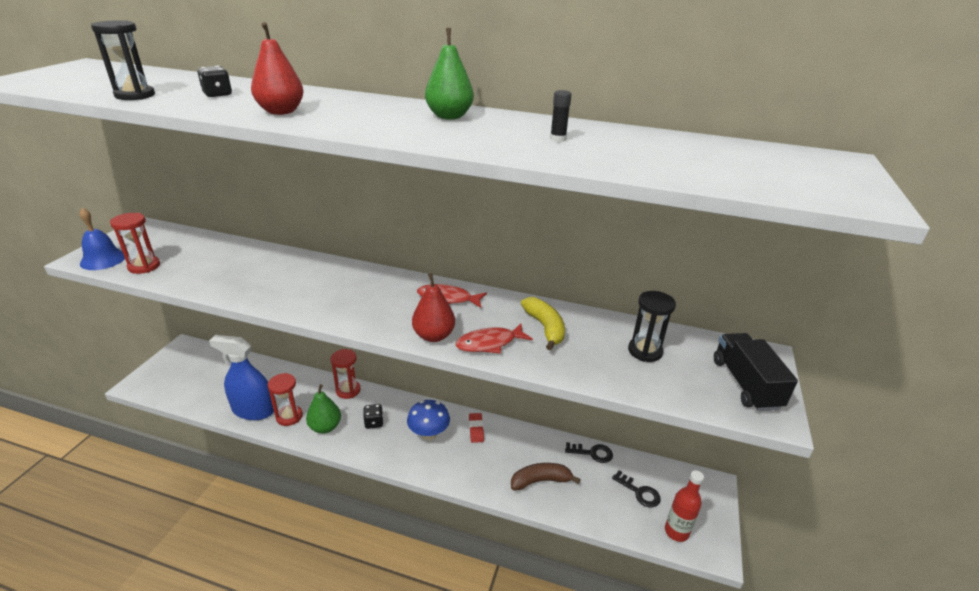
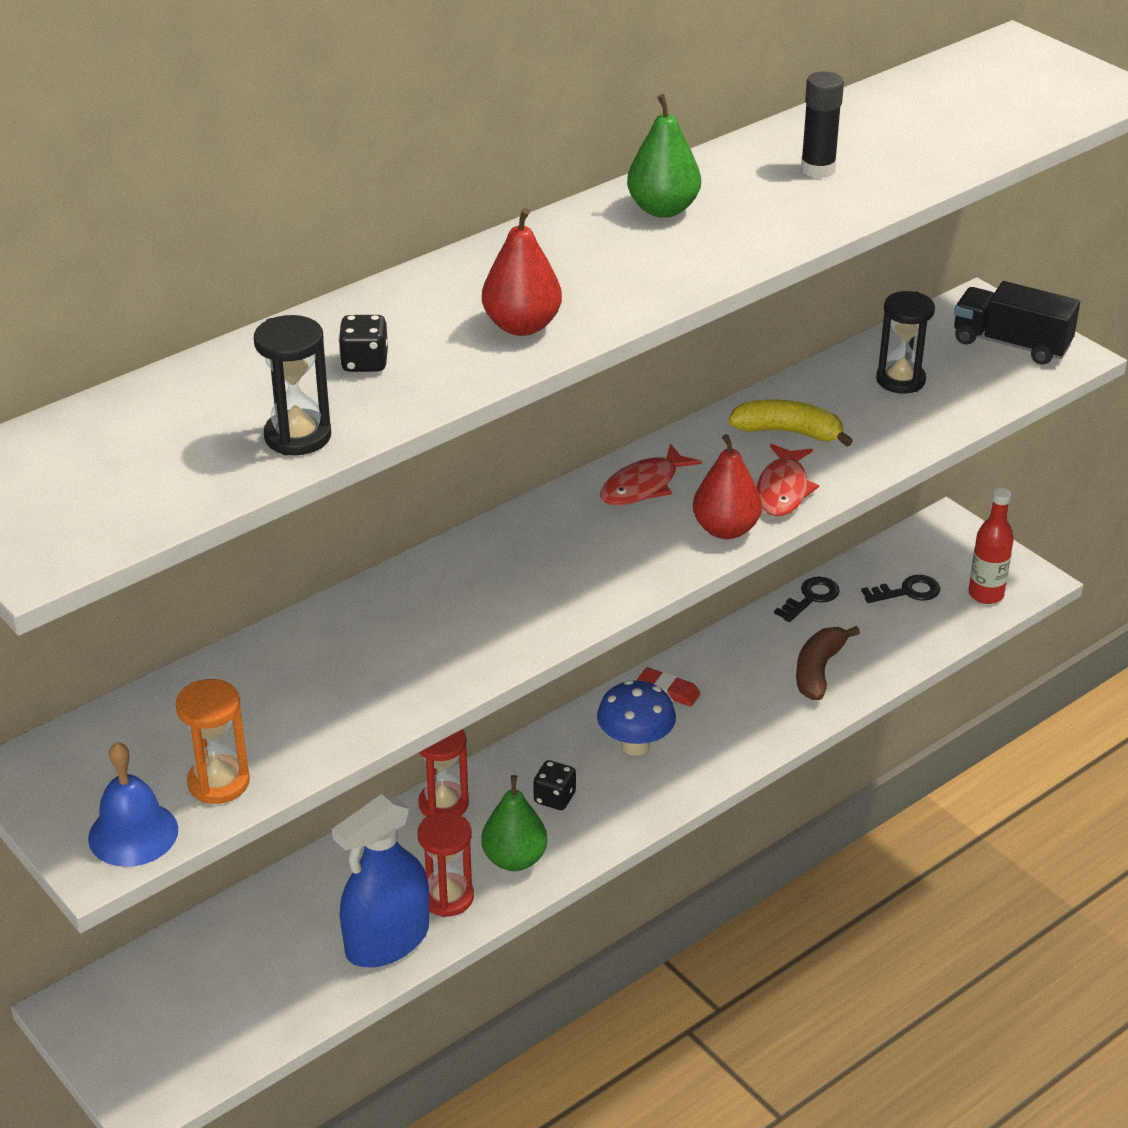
camera: 55 degrees left, 5 degrees up
(144, 266) = (219, 782): red hourglass -> orange hourglass
(558, 139) = (818, 169): black glue stick -> black glue stick, size x1.58

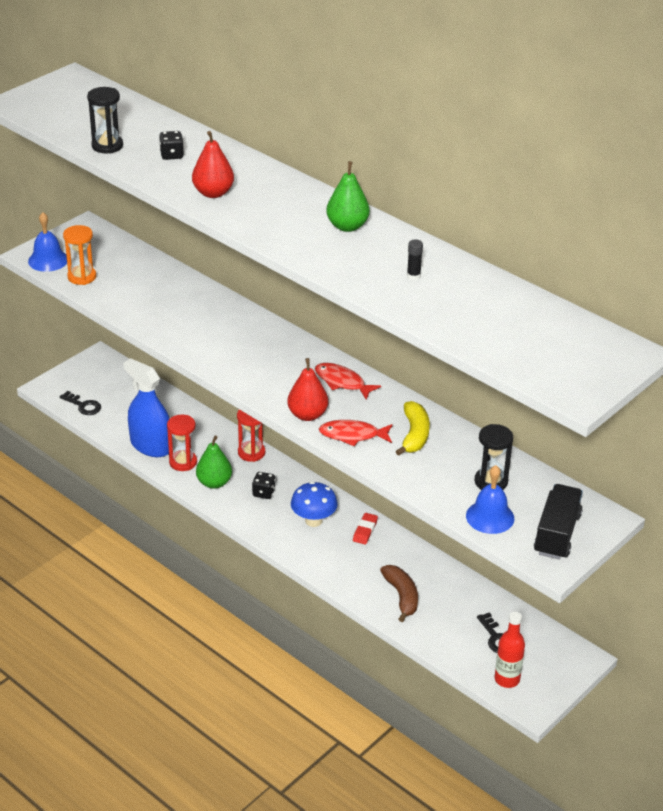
camera: 80 degrees right, 0 degrees up
(811, 598) = (474, 590): black key -> black key (83, 405)
(818, 169) = (413, 276): black glue stick -> black glue stick, size x0.63
(818, 670) = (401, 596): brown banana -> brown banana turned 60 degrees clockwise
(976, 391) = (490, 517): none -> blue bell

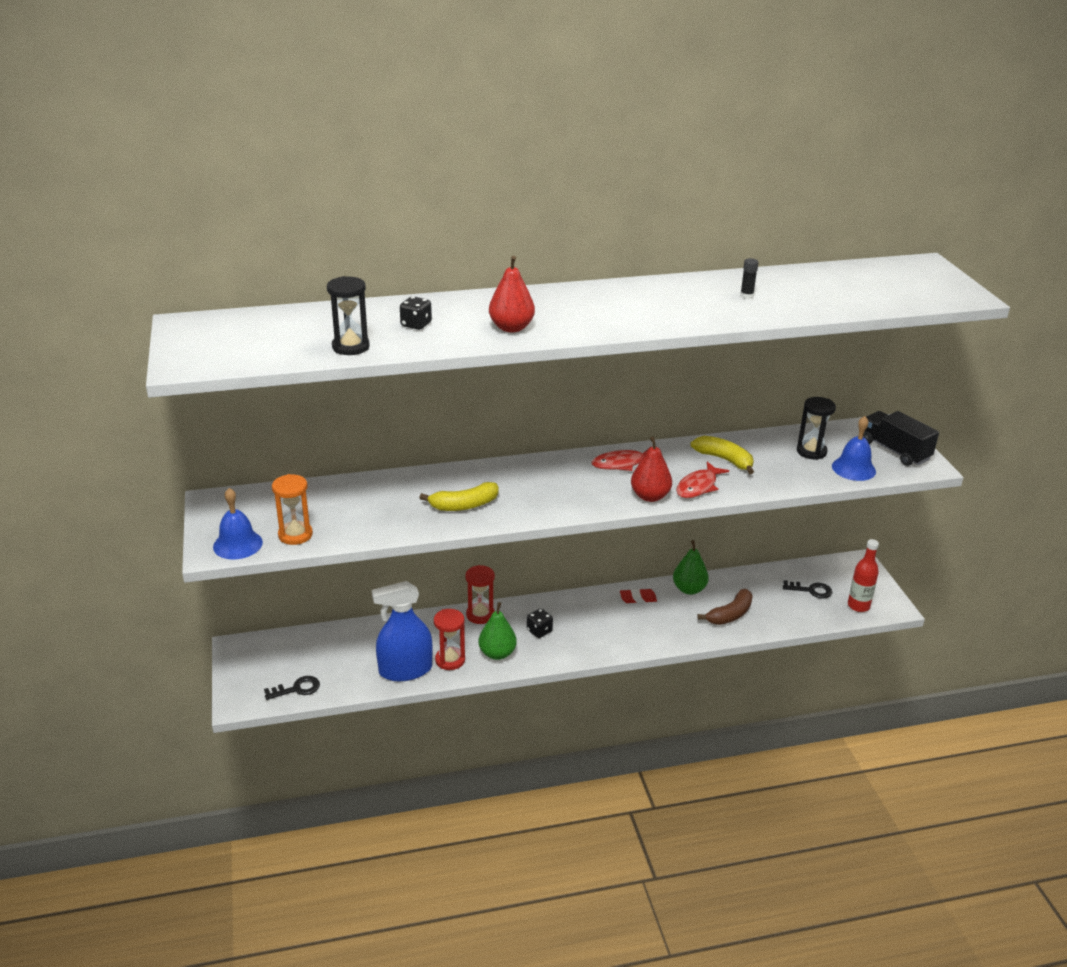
camera: 55 degrees left, 5 degrees down
(195, 330) = (464, 505): none -> yellow banana
(313, 521) = (601, 619): blue mushroom -> none
(347, 226) = (640, 295): green pear -> green pear (689, 589)
(365, 530) = (638, 598): red eraser -> red eraser turned 60 degrees counterclockwise
(401, 596) = (730, 614): brown banana -> brown banana turned 120 degrees clockwise

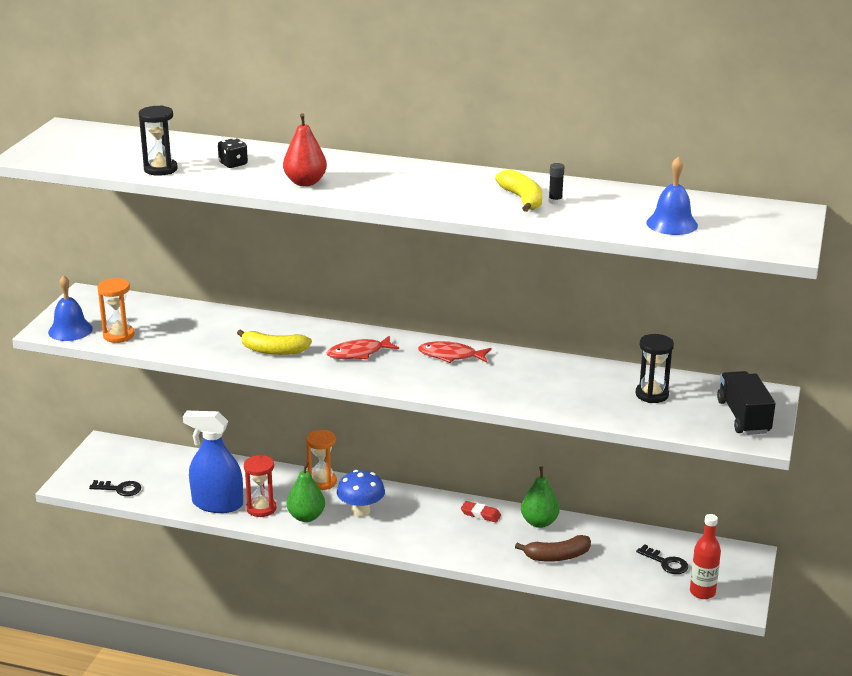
camera: 30 degrees right, 5 degrees down
(480, 615) = (322, 482): red hourglass -> orange hourglass
(539, 631) = (361, 511): black dice -> blue mushroom
(650, 496) = (443, 388): red pear -> none
(698, 486) = (499, 393): red fish -> red fish (359, 353)
(724, 460) = (553, 378): yellow banana -> yellow banana (522, 199)
(853, 468) = (676, 420): blue bell -> blue bell (672, 224)

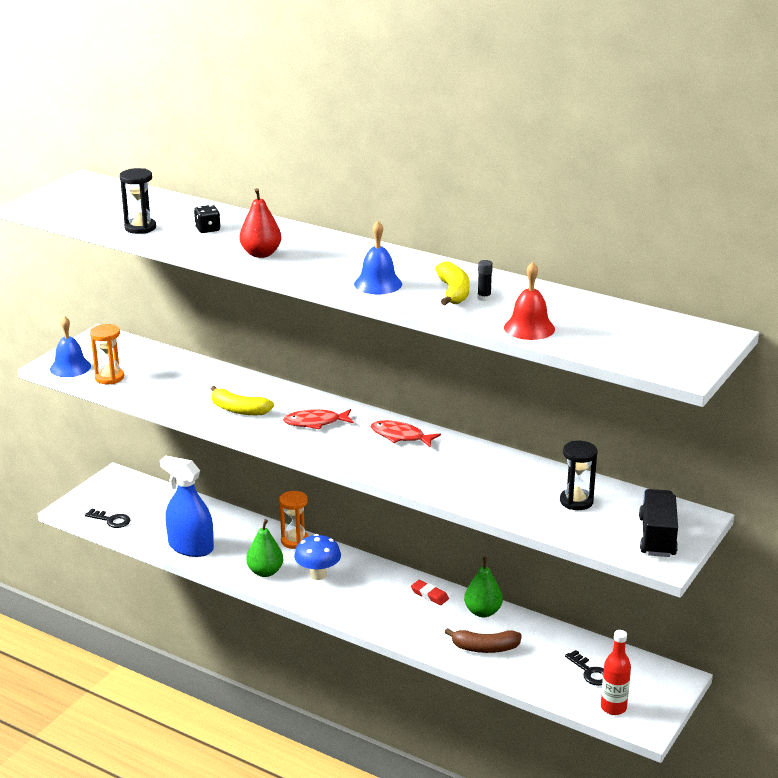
camera: 15 degrees right, 0 degrees up
(261, 508) = (228, 557): red hourglass -> none
(617, 225) = (529, 328): none -> red bell
(672, 224) = (584, 333): blue bell -> blue bell (378, 284)

